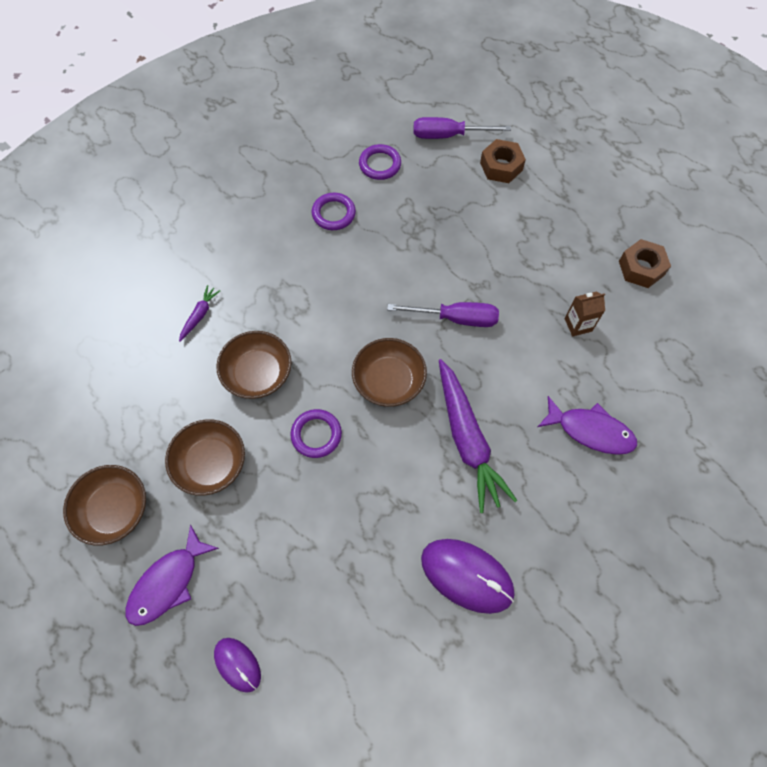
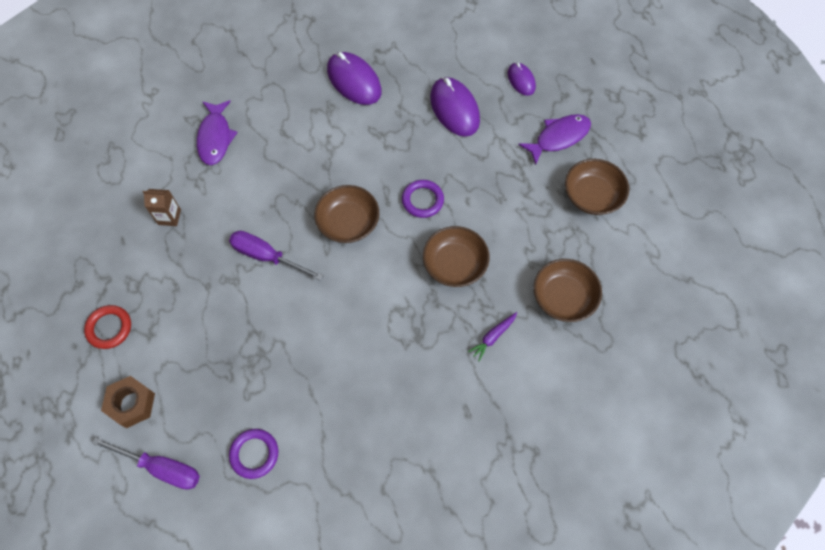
camera: 160 degrees left, 0 degrees up
(211, 463) = (511, 205): brown bowl -> brown bowl (563, 297)
(317, 579) = (454, 109): none -> purple mouse
(333, 214) = (329, 406): purple ring -> none
(467, 439) = (309, 160): purple carrot -> none
(561, 212) = (109, 328): none -> red ring
(590, 431) = (215, 137): purple fish -> purple fish turned 135 degrees counterclockwise
(641, 268) = (80, 247): brown nut -> none

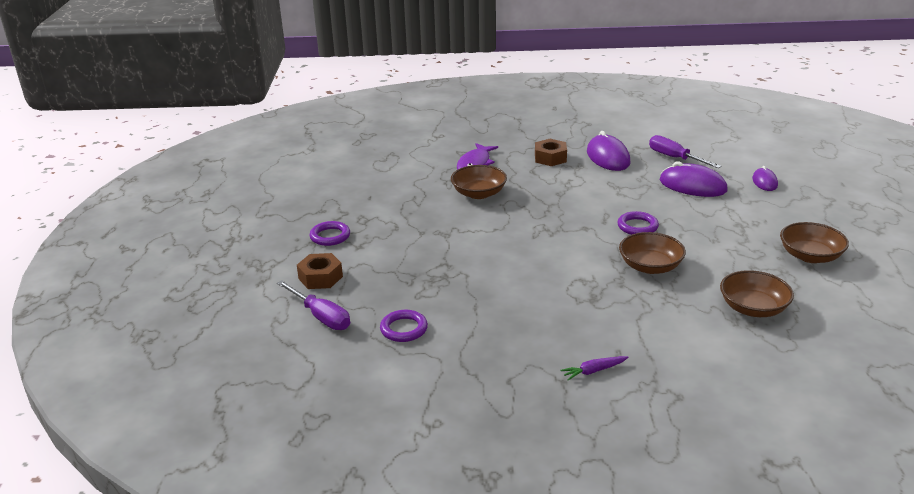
camera: 25 degrees right, 35 degrees down
(109, 328) = (330, 236): red ring -> purple ring
(169, 217) = (414, 193): brown carton -> none
(266, 256) = (481, 228): purple screwdriver -> purple screwdriver (675, 158)
(293, 101) = (550, 158): none -> brown nut
(348, 223) = (562, 225): brown bowl -> brown bowl (479, 193)
(454, 109) = (692, 186): purple mouse -> purple mouse turned 60 degrees counterclockwise
(493, 337) = (667, 315): purple carrot -> purple carrot (593, 371)
(558, 138) = (789, 218): purple fish -> none

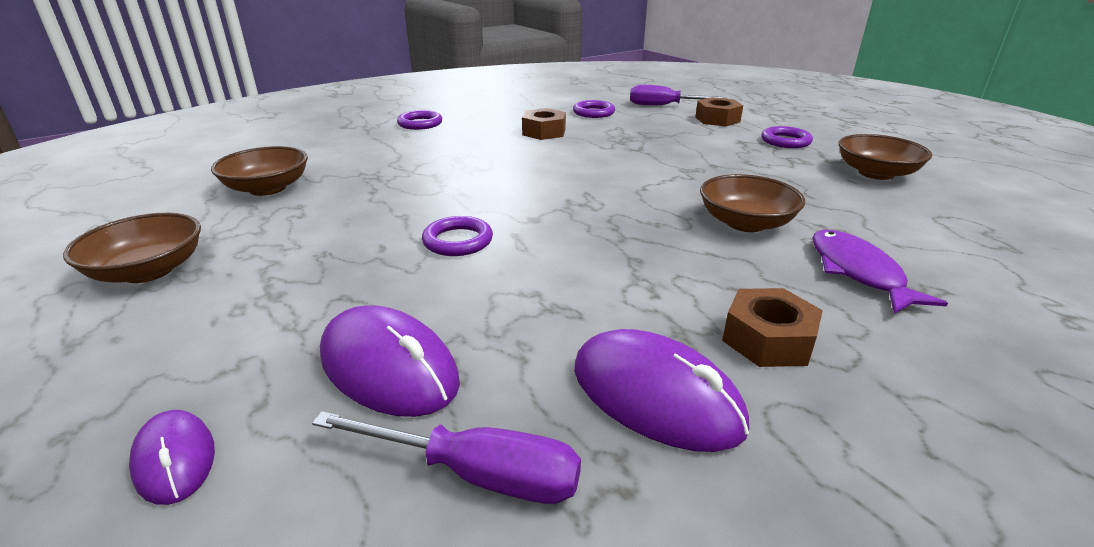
camera: 145 degrees right, 0 degrees up
(488, 311) = (544, 132): none -> brown nut
(593, 371) = (420, 124): purple carrot -> purple ring
(650, 266) = (409, 197): brown bowl -> brown bowl (876, 173)
(692, 186) = (388, 368): purple mouse -> purple mouse turned 45 degrees clockwise

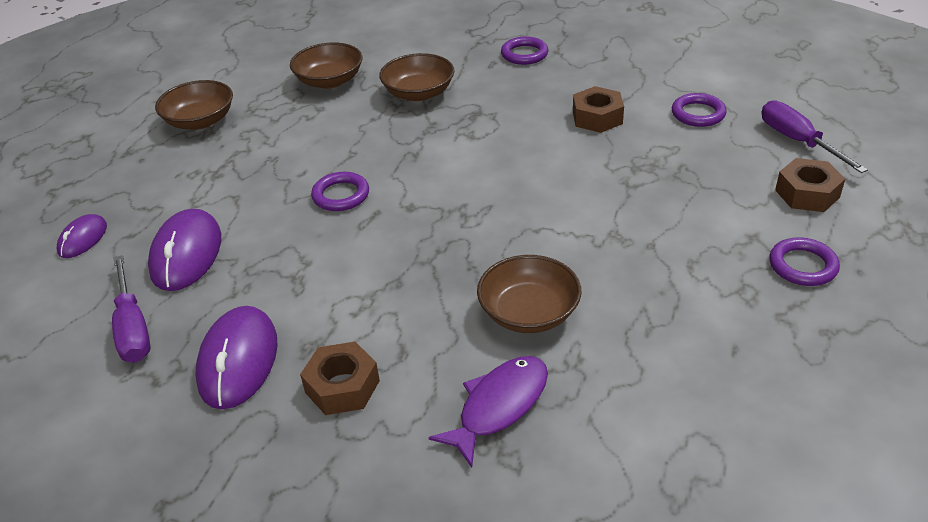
camera: 55 degrees right, 10 degrees up
(876, 173) = (785, 361): brown bowl -> brown bowl (418, 93)

